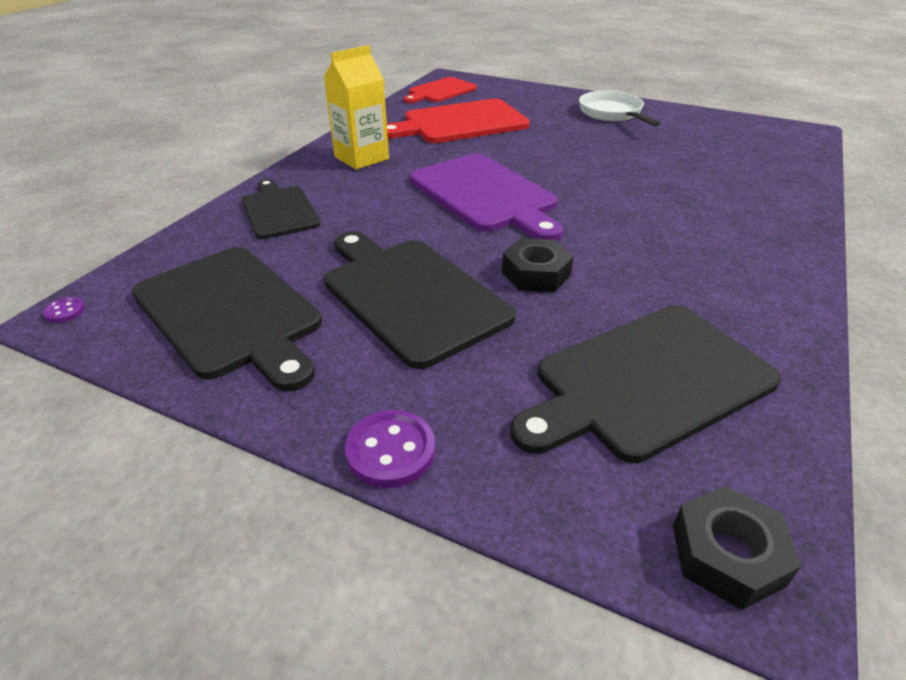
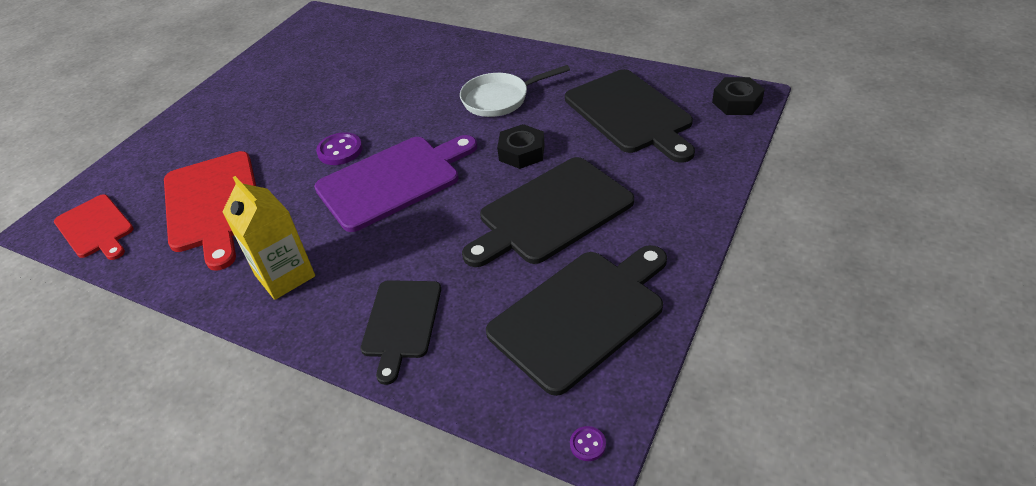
camera: 85 degrees left, 5 degrees up
(279, 210) = (401, 322): black cutting board -> black cutting board turned 60 degrees counterclockwise
(390, 451) = (706, 206): purple button -> purple button (340, 150)
(612, 114) = (235, 103): white pan -> white pan (500, 99)

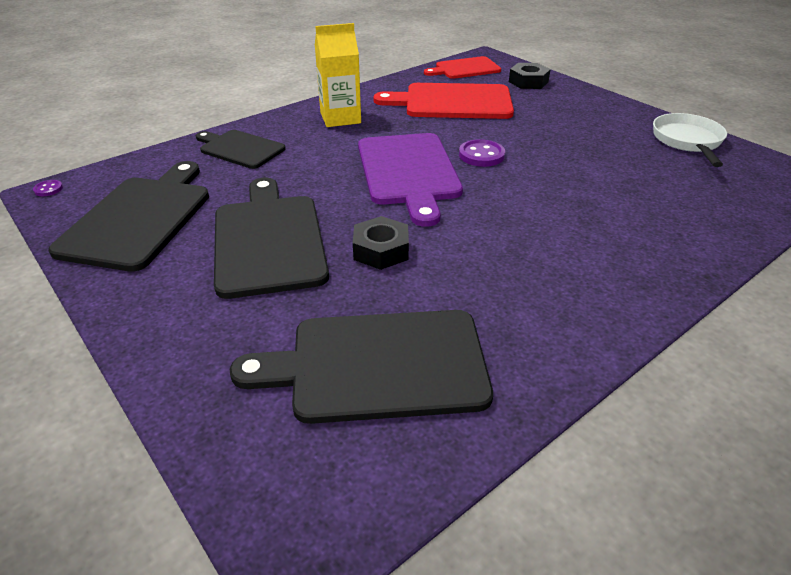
camera: 110 degrees right, 5 degrees down
(500, 99) = (504, 264): white pan -> white pan (687, 141)
(581, 315) = (139, 218): black cutting board -> black cutting board turned 150 degrees counterclockwise
(737, 102) = (298, 515): black nut -> black nut (528, 82)

